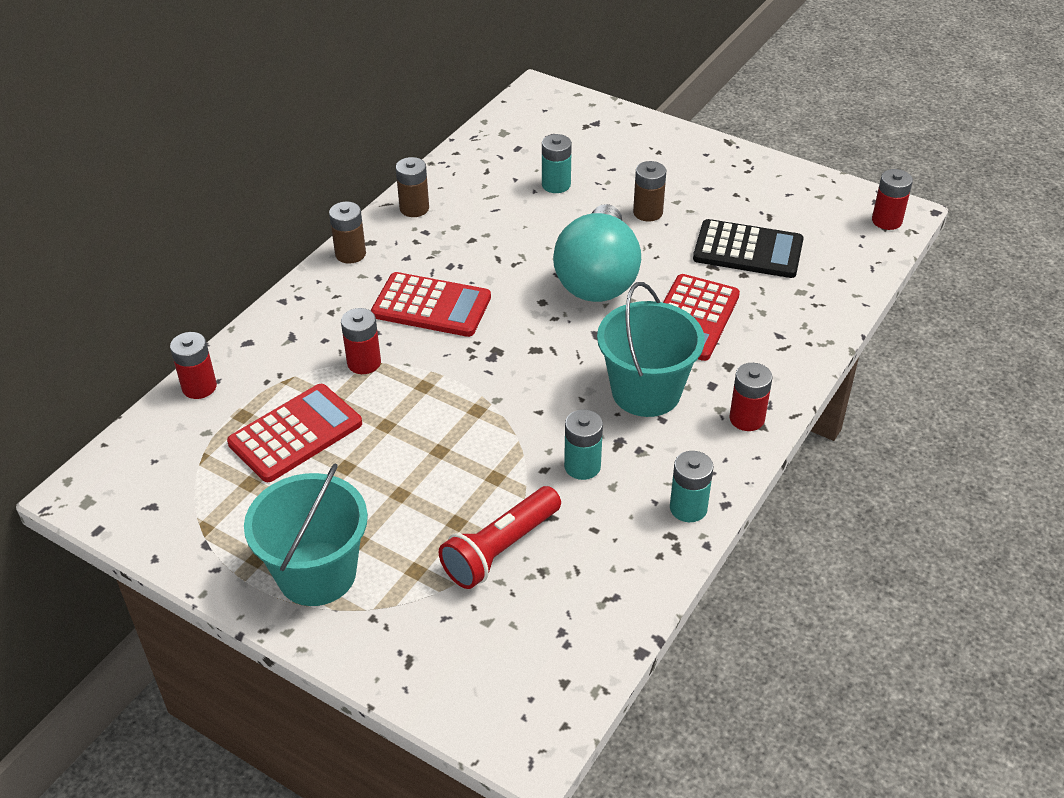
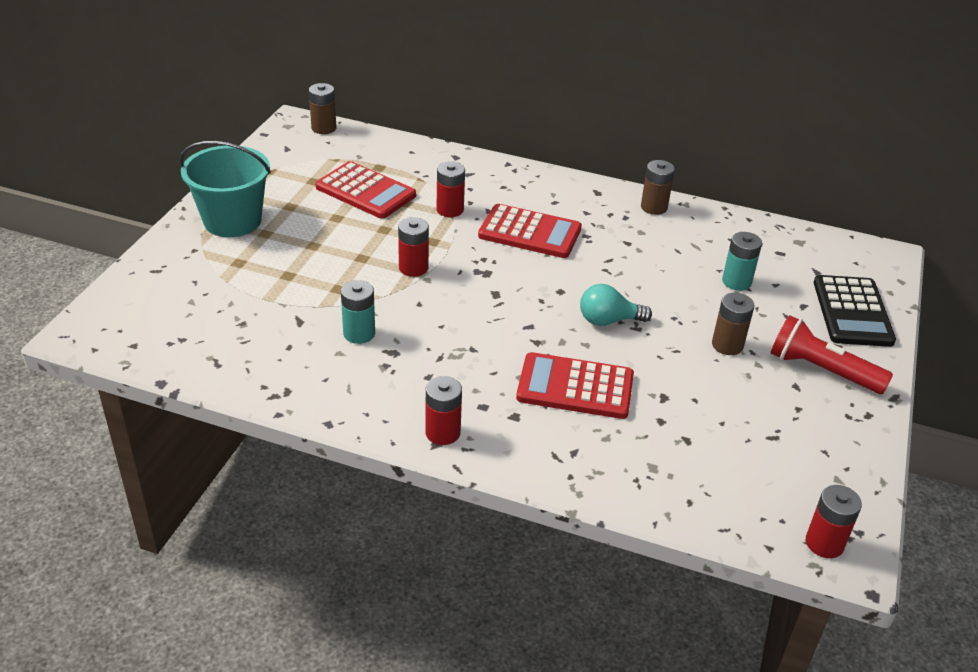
camera: 75 degrees right, 5 degrees down
(199, 387) = (402, 146): red battery -> red battery (413, 268)
(350, 254) = (577, 185): brown battery -> brown battery (324, 128)
(431, 306) = (530, 232): red calculator -> red calculator turned 75 degrees counterclockwise
(500, 549) = (262, 299): red flashlight -> red flashlight (821, 370)
(597, 278) = (608, 320): turquoise light bulb -> turquoise light bulb, size x0.50
(646, 392) = (461, 363): turquoise bucket -> none
(688, 508) = (320, 400): turquoise battery -> none
(748, 250) = (703, 422): black calculator -> black calculator (852, 312)

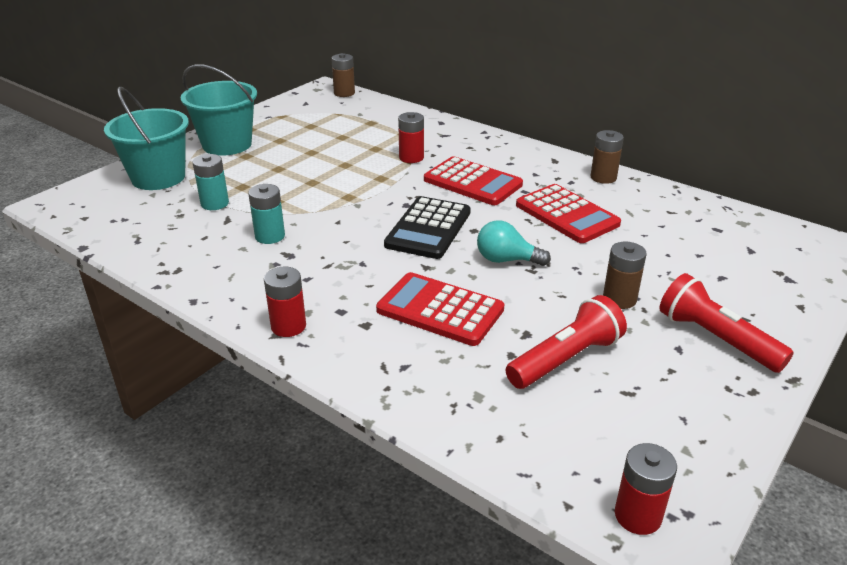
camera: 20 degrees right, 5 degrees down
(182, 278) = (158, 177): none -> turquoise bucket
(365, 191) = (348, 137): red calculator -> red calculator (567, 214)
(413, 268) = (351, 195): red battery -> none
(709, 416) = (566, 359): none -> red flashlight
(736, 282) = (657, 247): turquoise battery -> turquoise battery (215, 203)
(852, 312) = (776, 291): black calculator -> black calculator (428, 228)

